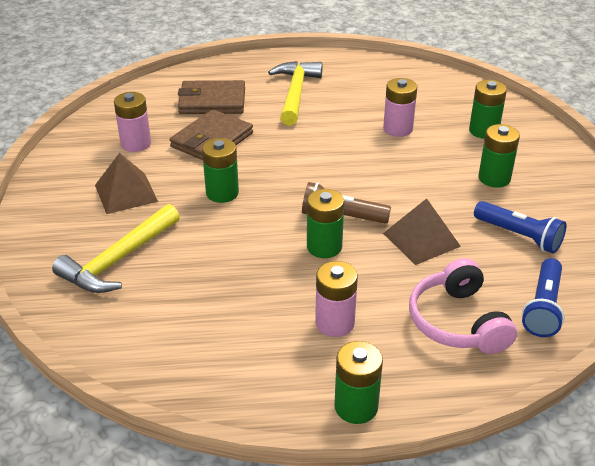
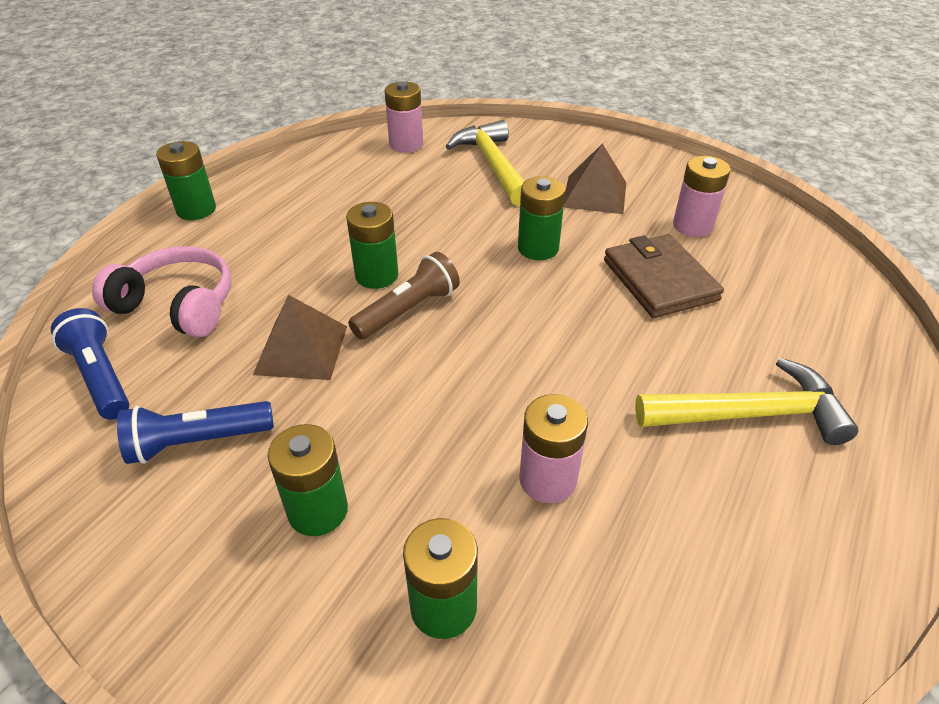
camera: 125 degrees right, 5 degrees up
(212, 101) = (770, 317): brown wallet -> none
(295, 93) = (750, 414): yellow hammer -> yellow hammer turned 45 degrees counterclockwise
(335, 323) = (280, 236): pink battery -> pink battery (406, 144)

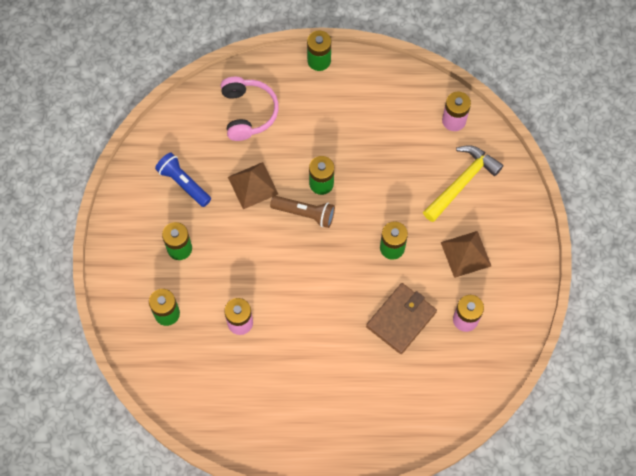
camera: 60 degrees right, 25 degrees up
(101, 376) = (192, 119): blue flashlight -> none
(750, 414) = (324, 390): yellow hammer -> none

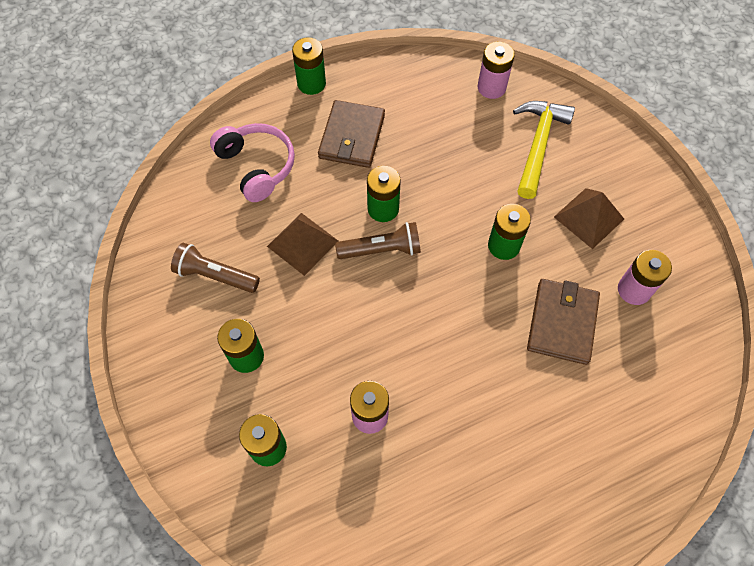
camera: 25 degrees left, 5 degrees down
(183, 183) = (215, 276): blue flashlight -> brown flashlight
(327, 117) = (352, 137): none -> brown wallet

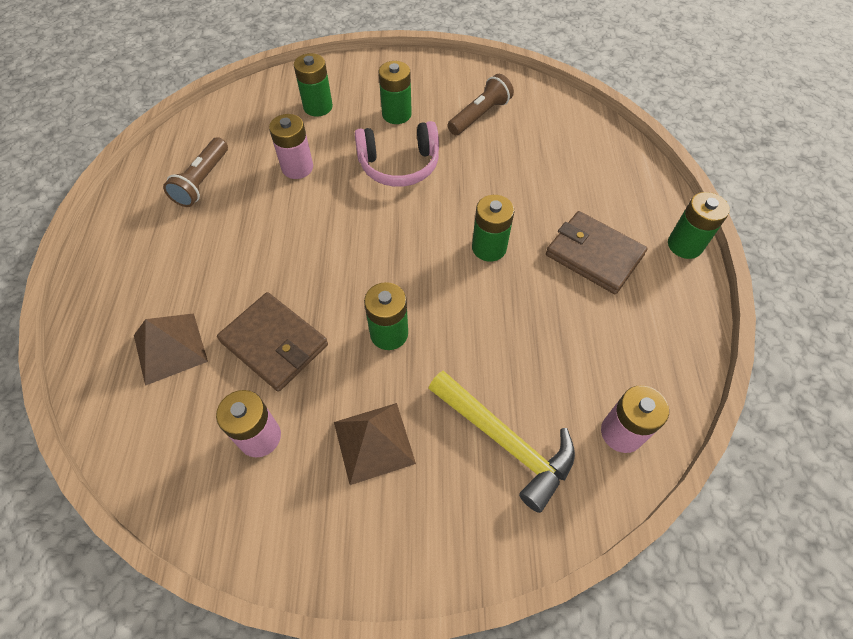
camera: 115 degrees right, 5 degrees down
(257, 166) = (585, 170): pink headphones -> pink headphones (399, 165)
(302, 243) = (481, 176): brown pyramid -> brown pyramid (170, 348)
(381, 250) = (443, 229): brown flashlight -> brown flashlight (202, 181)

